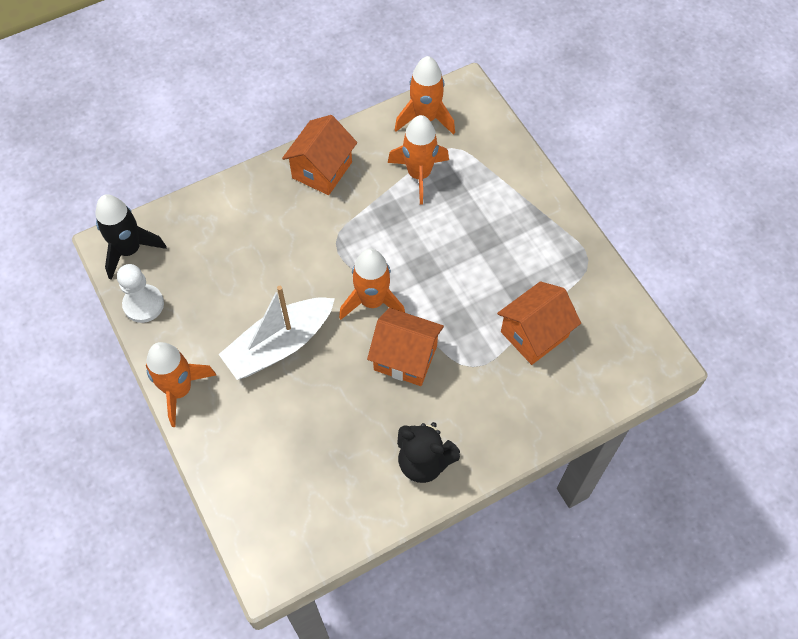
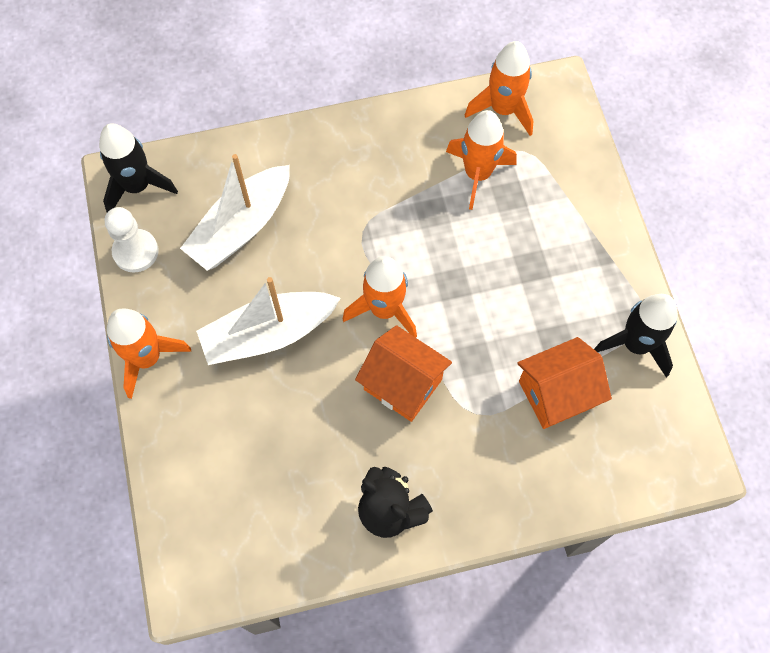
camera: 15 degrees right, 5 degrees up
(230, 263) = (241, 227): none -> white boat
(322, 170) = (370, 144): orange house -> none
(587, 280) = (636, 344): none -> black rocket

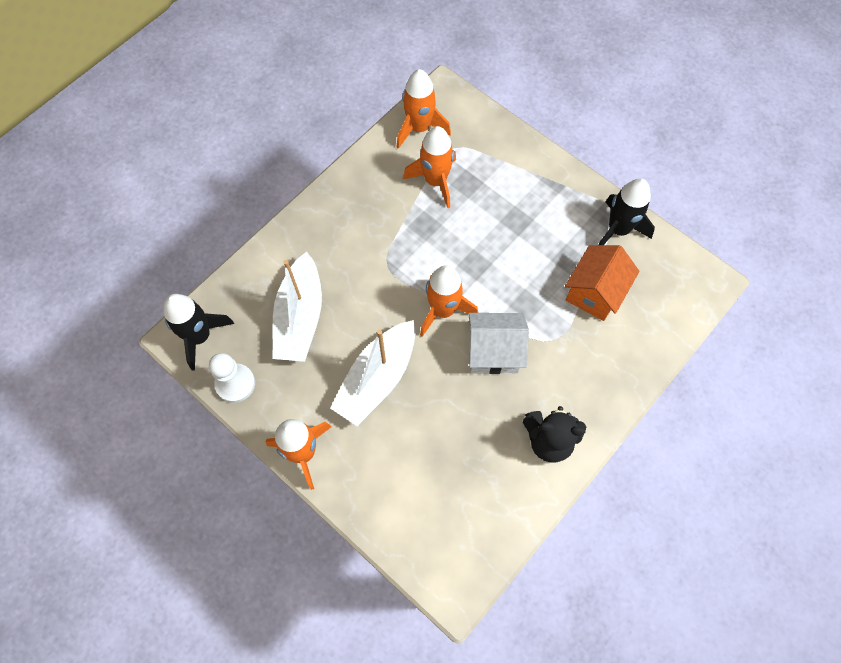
camera: 35 degrees left, 0 degrees up
(403, 384) = (494, 352): orange house -> white house

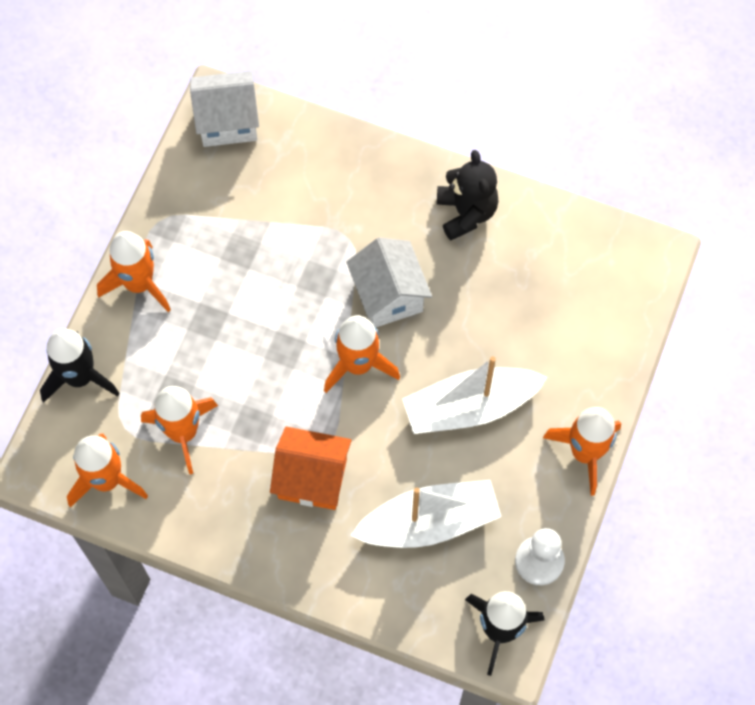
camera: 110 degrees left, 0 degrees up
(377, 379) = (469, 407): white boat -> white boat turned 150 degrees clockwise
(562, 185) = (139, 284): none -> orange rocket
(594, 293) = (275, 212): orange house -> orange house (312, 478)
(618, 230) = (182, 208): black rocket -> black rocket (80, 377)
(688, 283) = (227, 122): none -> white house

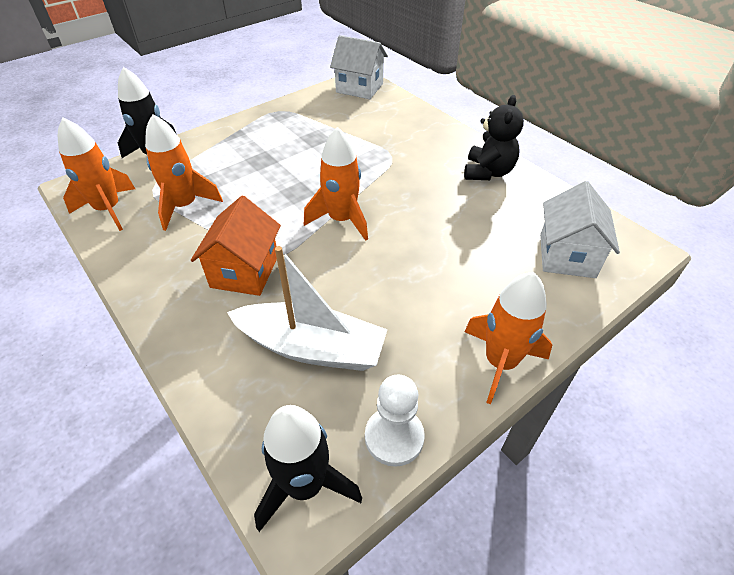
camera: 30 degrees right, 20 degrees down
(139, 284) = (238, 130): orange rocket -> none
(312, 478) = (245, 271): orange house -> orange house turned 60 degrees clockwise
(388, 295) = (396, 192): white house -> white house (567, 255)
(469, 407) = (411, 281): white boat -> none

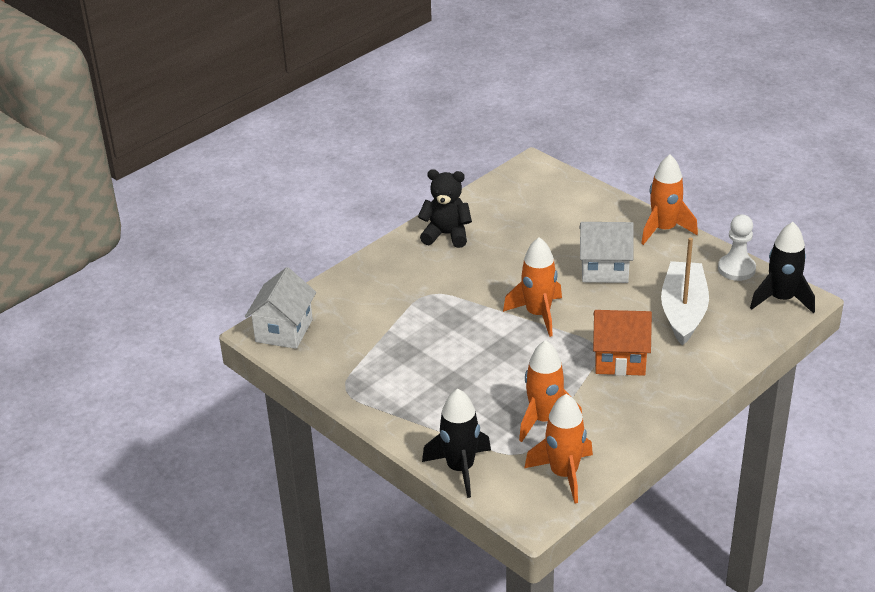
camera: 95 degrees left, 10 degrees down
(567, 255) = (550, 198): white house -> white house (604, 269)

